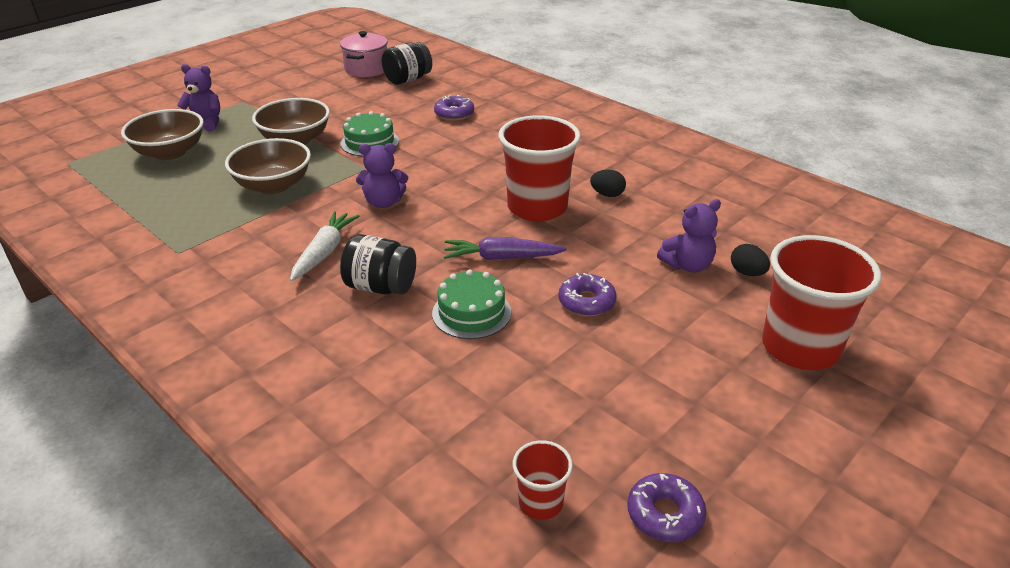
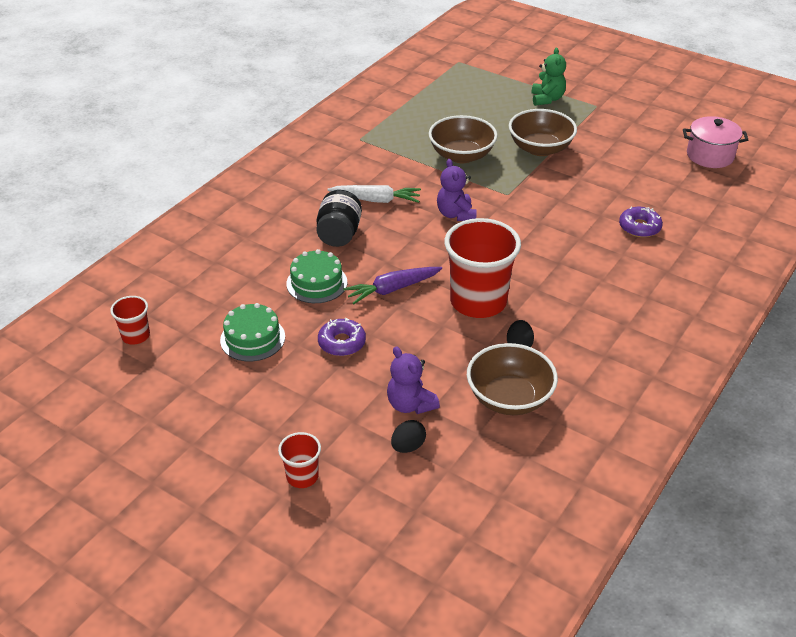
camera: 80 degrees right, 5 degrees up
(170, 152) = (492, 97): brown bowl -> brown bowl (509, 398)
(205, 123) = (547, 99): purple teddy bear -> green teddy bear
(369, 142) = (555, 187): green cake -> green cake (252, 338)
(407, 79) = (702, 185): black jar -> none
(501, 258) = (392, 289): purple carrot -> purple carrot turned 105 degrees counterclockwise
(665, 514) = (125, 392): purple donut -> none
(800, 347) = (302, 476): red cup -> red cup, size x0.48

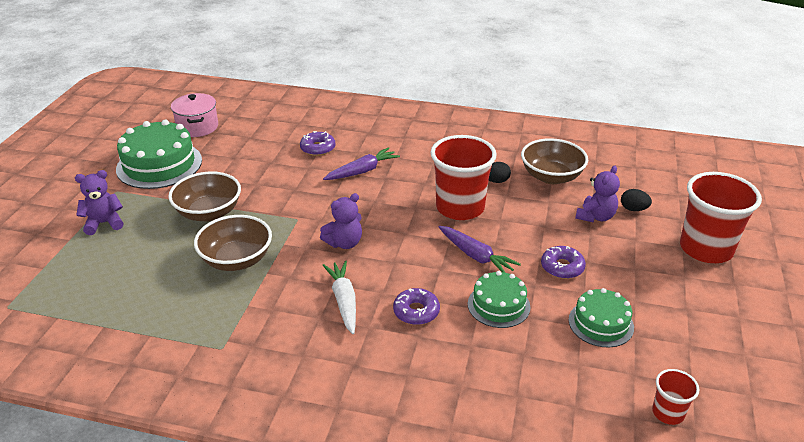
camera: 110 degrees left, 5 degrees down
(302, 476) = (706, 249): red cup -> red cup, size x2.09
(339, 234) = (416, 311): black jar -> purple donut
(547, 99) = (104, 223): green teddy bear -> purple teddy bear
(579, 249) = (362, 171): none -> purple carrot
(636, 129) = (159, 164): none -> green cake

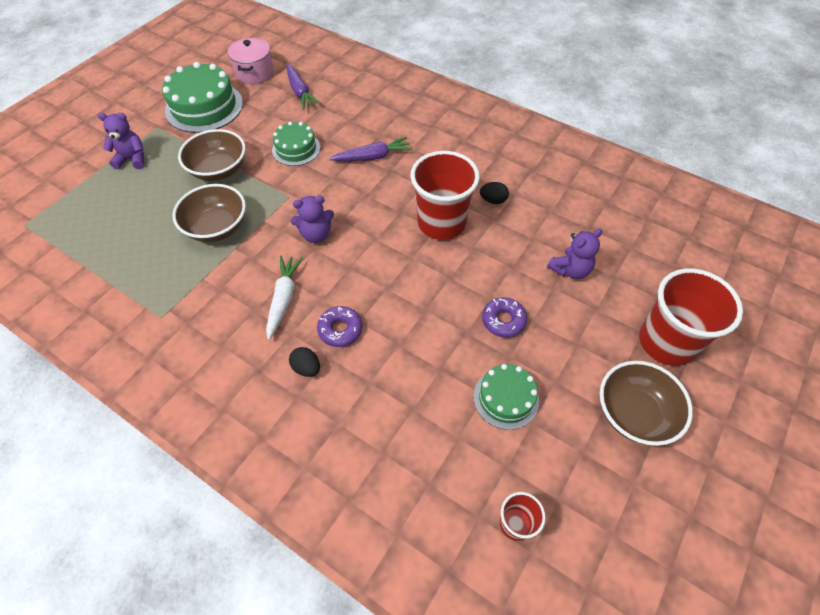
camera: 20 degrees right, 20 degrees up
(318, 148) = (346, 121): purple donut -> none
(476, 256) = (427, 283): purple carrot -> purple carrot (300, 92)
(498, 305) = (419, 346): green cake -> green cake (296, 149)
(551, 177) = (551, 209): brown bowl -> brown bowl (634, 413)
(633, 209) = (615, 271): black egg -> black egg (307, 368)

